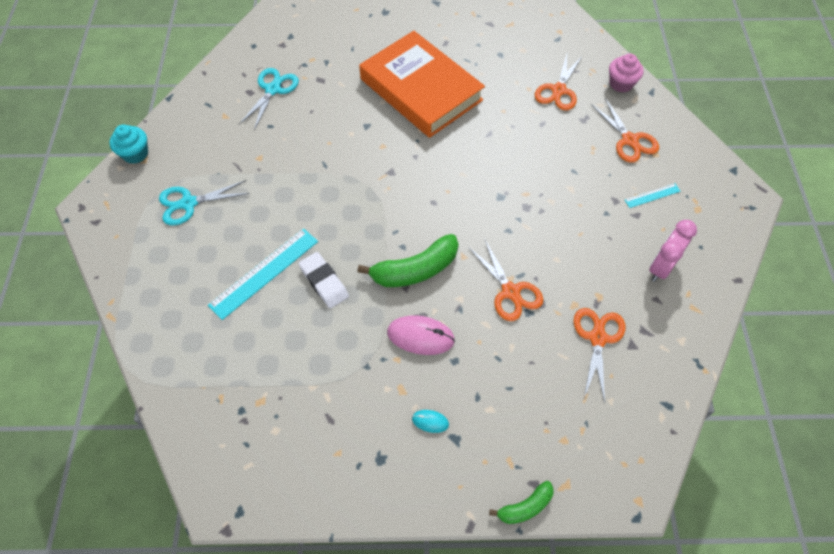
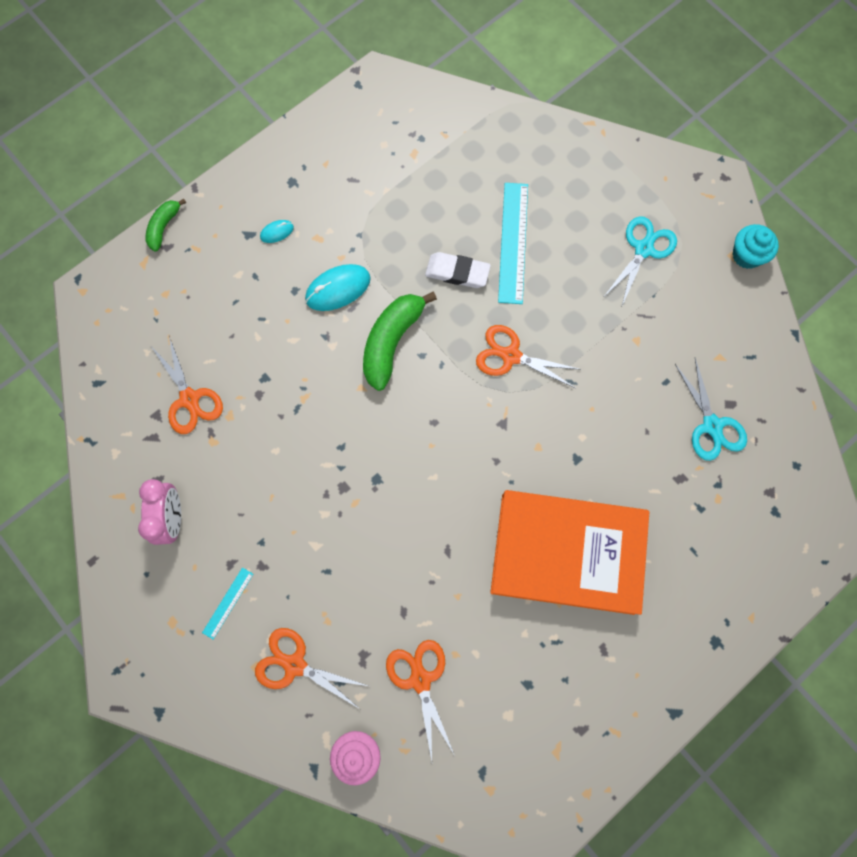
camera: 140 degrees right, 15 degrees up
(420, 336) = (338, 289): pink mouse -> turquoise mouse
(510, 292) = (293, 385): orange scissors -> orange scissors (511, 356)

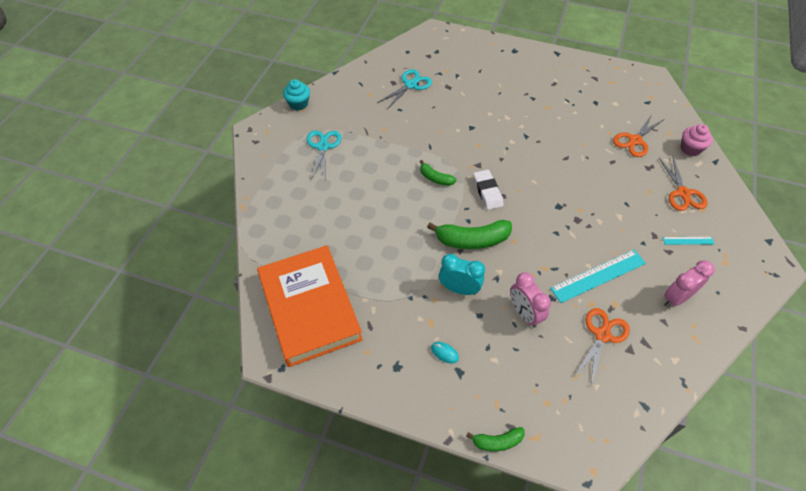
camera: 120 degrees left, 20 degrees down
(266, 336) = (524, 313): none -> pink clock
(338, 289) = (459, 289): turquoise mouse -> turquoise clock
(457, 272) = (400, 228): white eraser -> white eraser (487, 192)
(511, 356) = (435, 178): orange scissors -> green banana
(513, 242) = (359, 209): turquoise ruler -> turquoise ruler (598, 276)
(567, 553) = (522, 112): orange book -> orange book (310, 308)
(643, 249) = (323, 147): turquoise scissors -> turquoise scissors turned 90 degrees clockwise

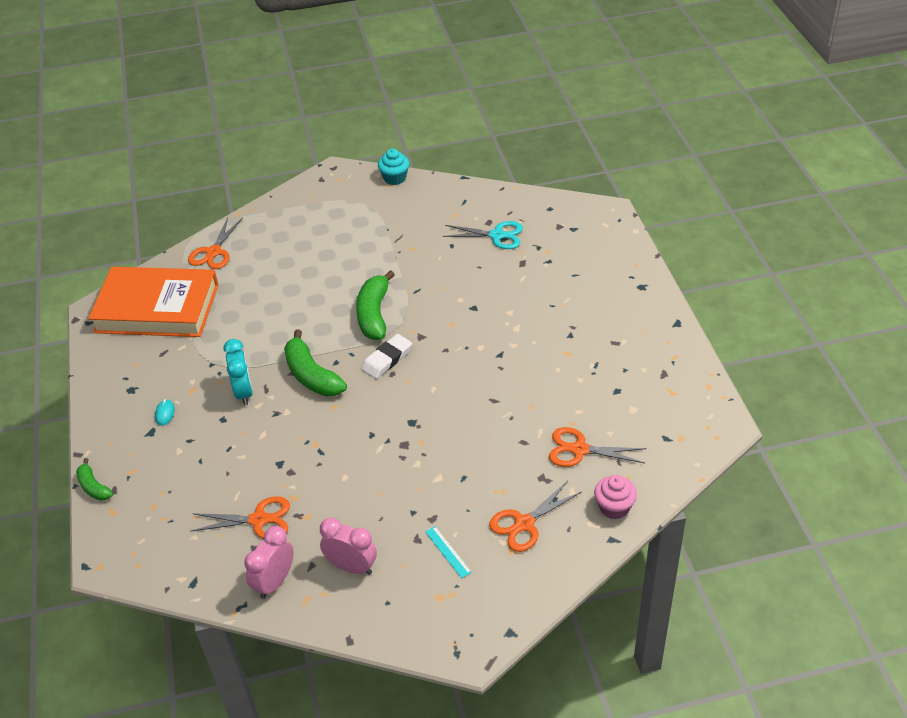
camera: 60 degrees right, 10 degrees down
(275, 241) = (214, 252): none -> orange scissors
(310, 308) = (157, 308): orange book -> orange book turned 60 degrees clockwise
(323, 147) = (351, 222): turquoise scissors -> none
(435, 178) = (374, 314): green banana -> green banana, size x1.78
(524, 313) = (246, 450): pink clock -> pink clock (275, 582)
(598, 276) = (335, 490): turquoise ruler -> none

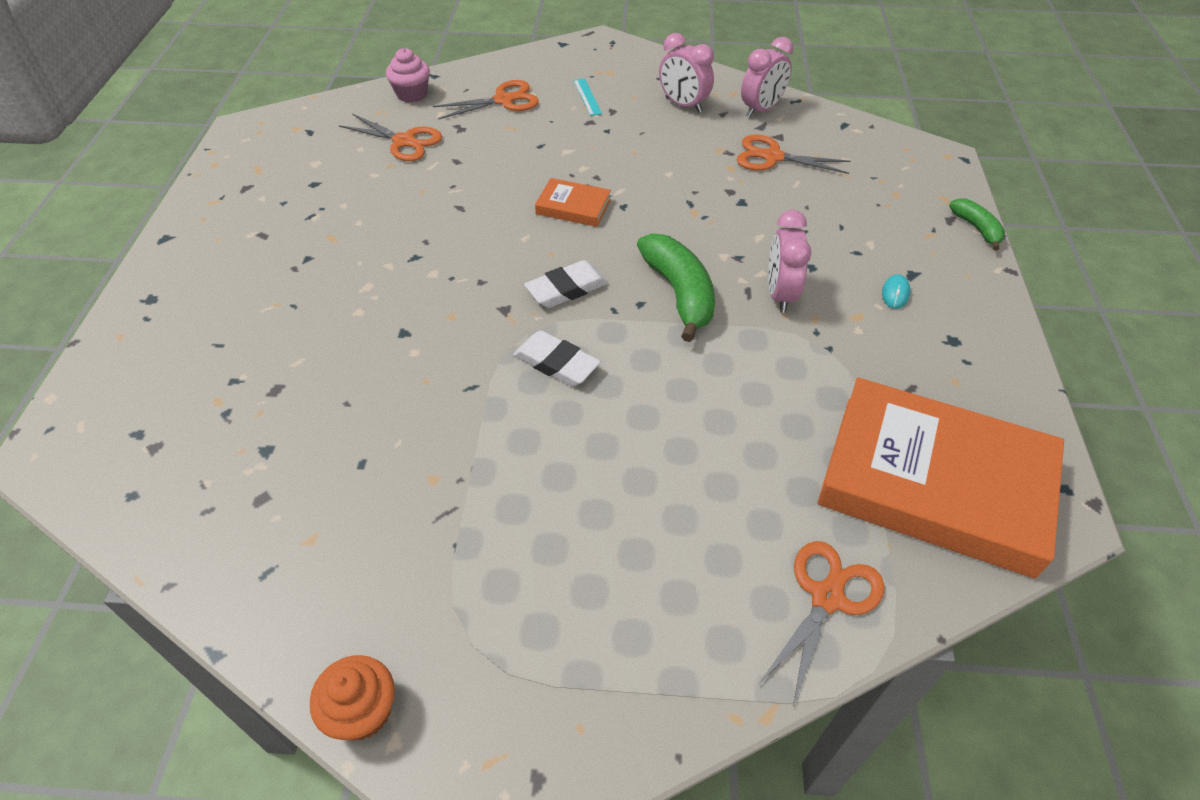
camera: 165 degrees left, 5 degrees up
(244, 392) = (780, 294): turquoise clock -> pink clock
(374, 314) = (556, 363): green banana -> white eraser
(395, 178) = (362, 711): turquoise cupcake -> orange cupcake
(409, 423) = (573, 207): none -> orange book
(497, 235) = (270, 460): turquoise scissors -> none

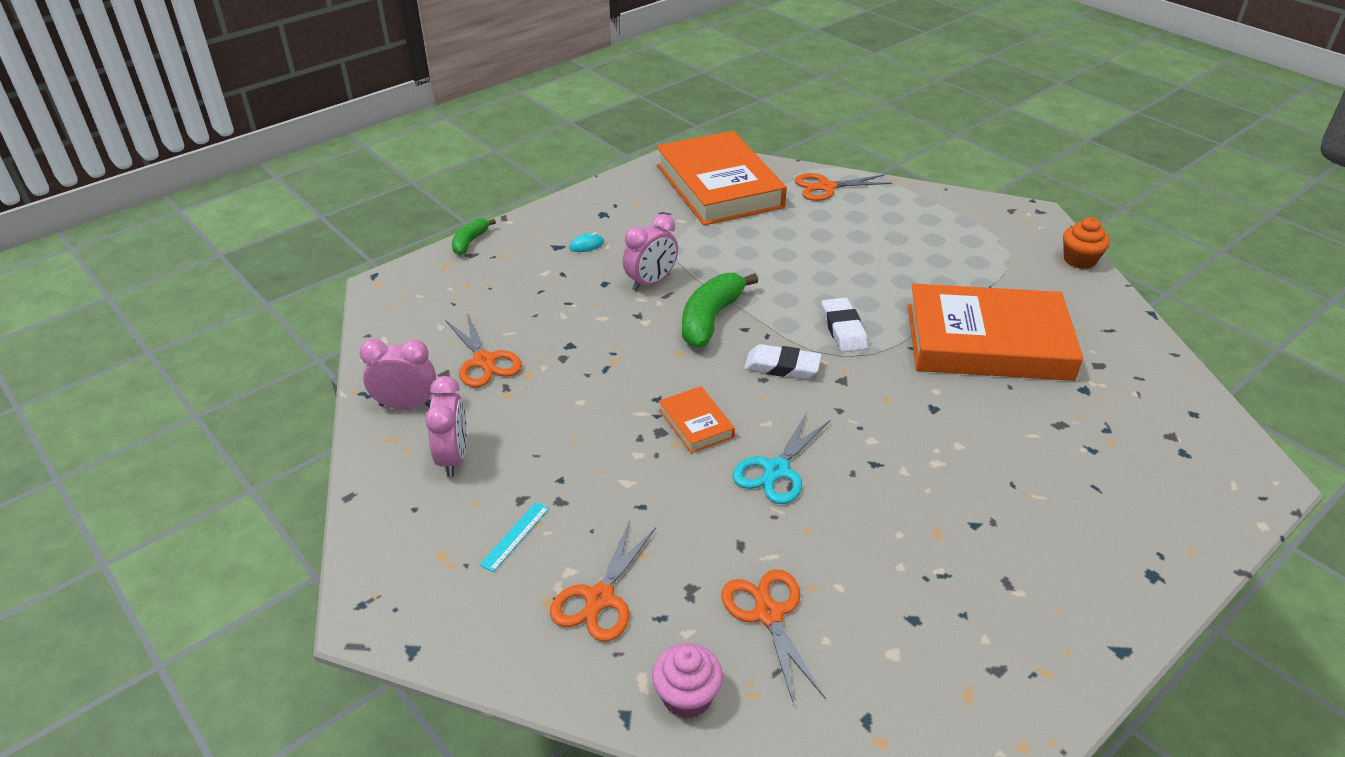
camera: 135 degrees left, 10 degrees down
(402, 447) = (987, 342): none -> orange book
(481, 211) = (776, 470): none -> turquoise scissors
(503, 100) = (600, 598): orange scissors -> orange scissors turned 90 degrees counterclockwise

